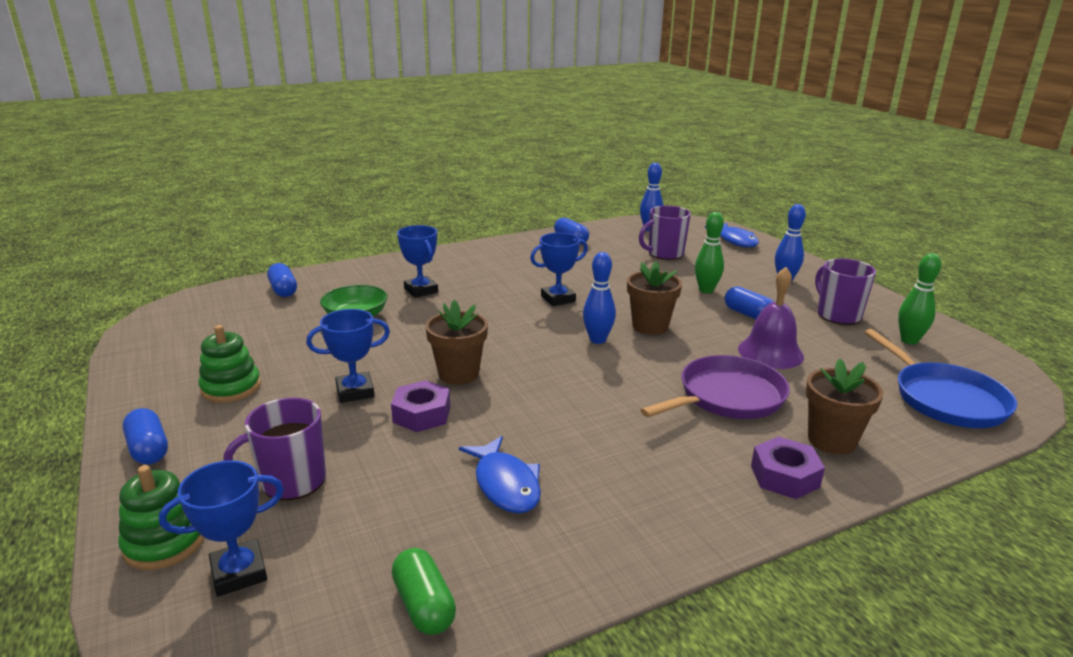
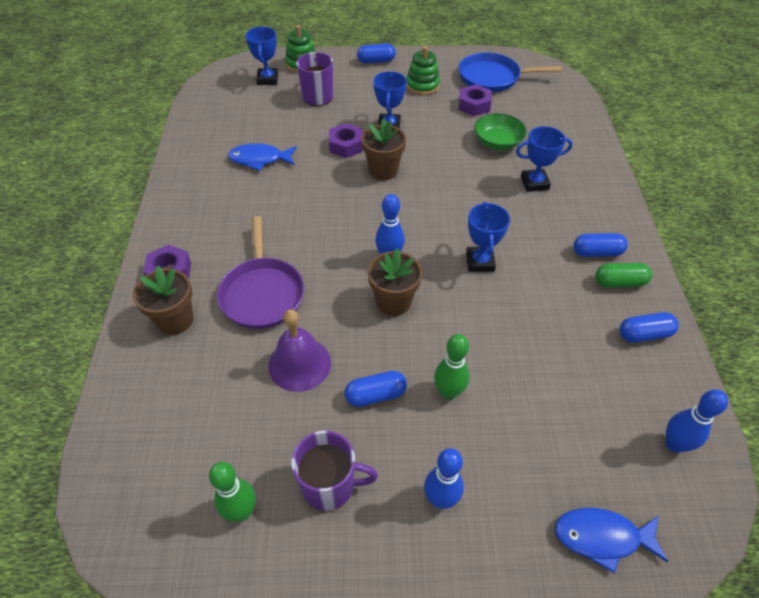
camera: 115 degrees right, 25 degrees up
(277, 341) = (474, 105): none -> purple nut
(283, 290) = (563, 115): blue capsule -> blue capsule (597, 252)
(424, 605) = (208, 119): green capsule -> green capsule (619, 282)
(664, 254) = (572, 411): purple mug -> none
(945, 399) = (150, 443): blue pan -> blue pan (492, 77)

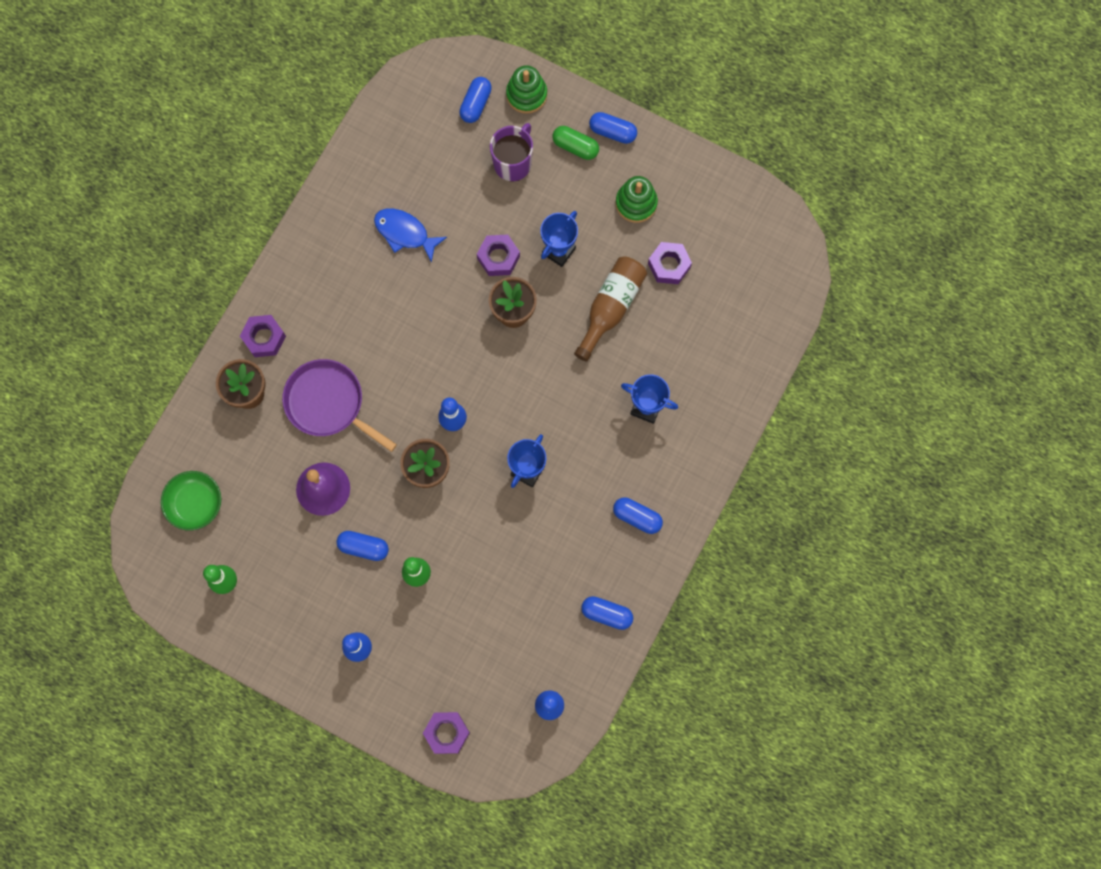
camera: 30 degrees right, 25 degrees up
(262, 293) = (328, 403): purple pan -> purple pan turned 105 degrees clockwise
(267, 79) = (475, 104): blue trophy -> blue capsule
(329, 485) = (293, 597): purple mug -> none
(454, 140) = (611, 307): none -> brown bottle
(492, 77) = (723, 230): blue pan -> none
(497, 142) = (653, 333): green bowl -> green bowl (195, 503)
(602, 537) = (446, 733): blue fish -> purple nut
(619, 282) = (630, 557): green capsule -> green capsule (575, 147)

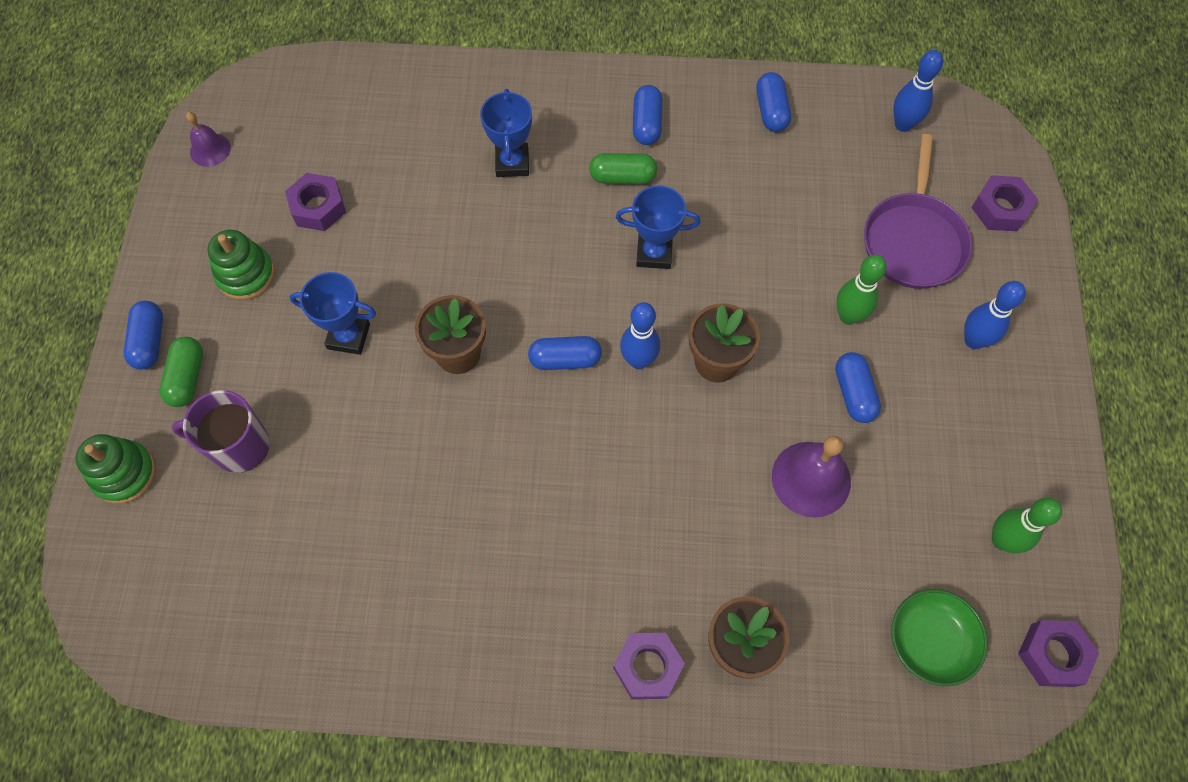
camera: 115 degrees left, 10 degrees down
(328, 403) = (695, 528): purple pan -> purple pan (913, 240)
(405, 233) = (401, 543): blue fish -> none
(475, 104) = (161, 537): blue capsule -> blue capsule (565, 359)
(498, 257) = (388, 405): purple nut -> purple nut (1052, 655)
(599, 478) = (622, 177): none -> green capsule
(611, 307) = (401, 247): brown bottle -> none
(751, 210) = (210, 149): none -> purple bell

